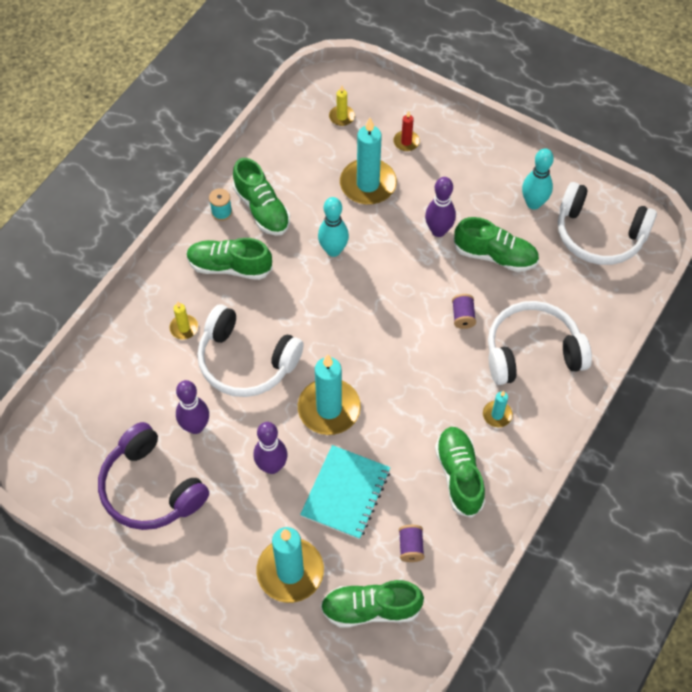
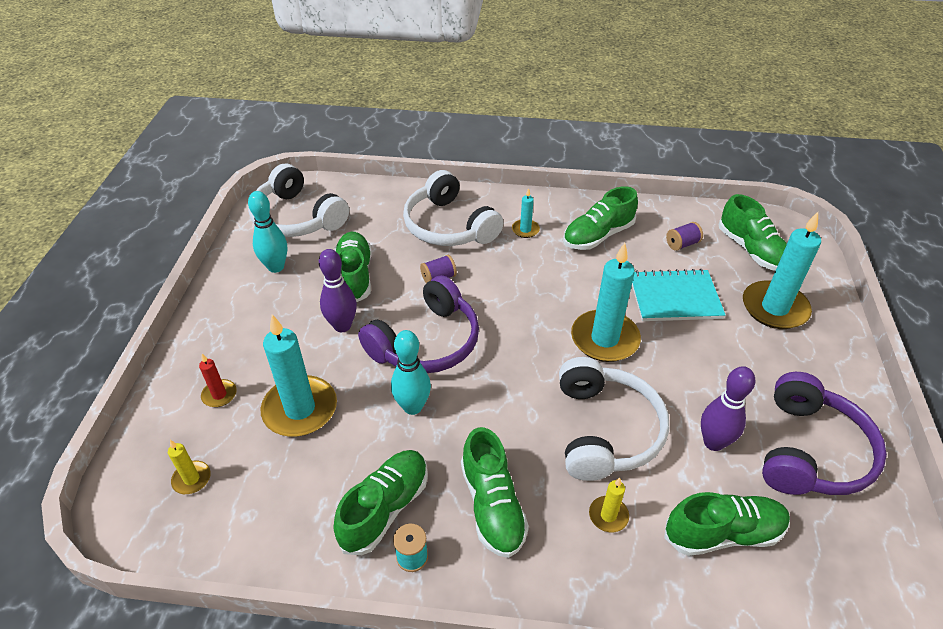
camera: 115 degrees left, 15 degrees down
(132, 387) = (723, 533): none -> green shoe
(272, 466) = (697, 359): purple bowling pin -> none
(392, 280) = (426, 342): none -> purple headphones
(599, 234) = (297, 217): white headphones -> white headphones turned 135 degrees clockwise

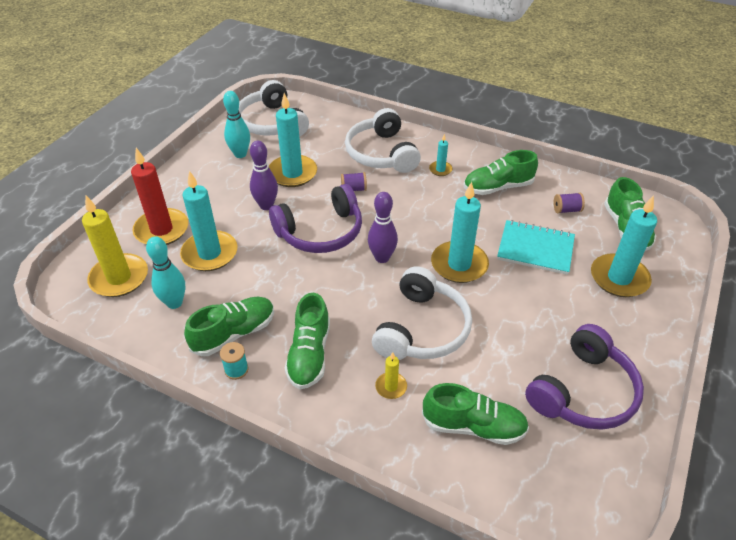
camera: 20 degrees right, 0 degrees up
(192, 479) = (119, 278): yellow candle -> yellow candle, size x2.12
(219, 395) = (161, 230): red candle -> red candle, size x2.12
(354, 276) = (292, 173): green shoe -> turquoise candle
(412, 407) = (288, 273): turquoise bowling pin -> turquoise bowling pin (174, 303)
(713, 442) = (504, 362): purple bowling pin -> purple bowling pin (382, 258)

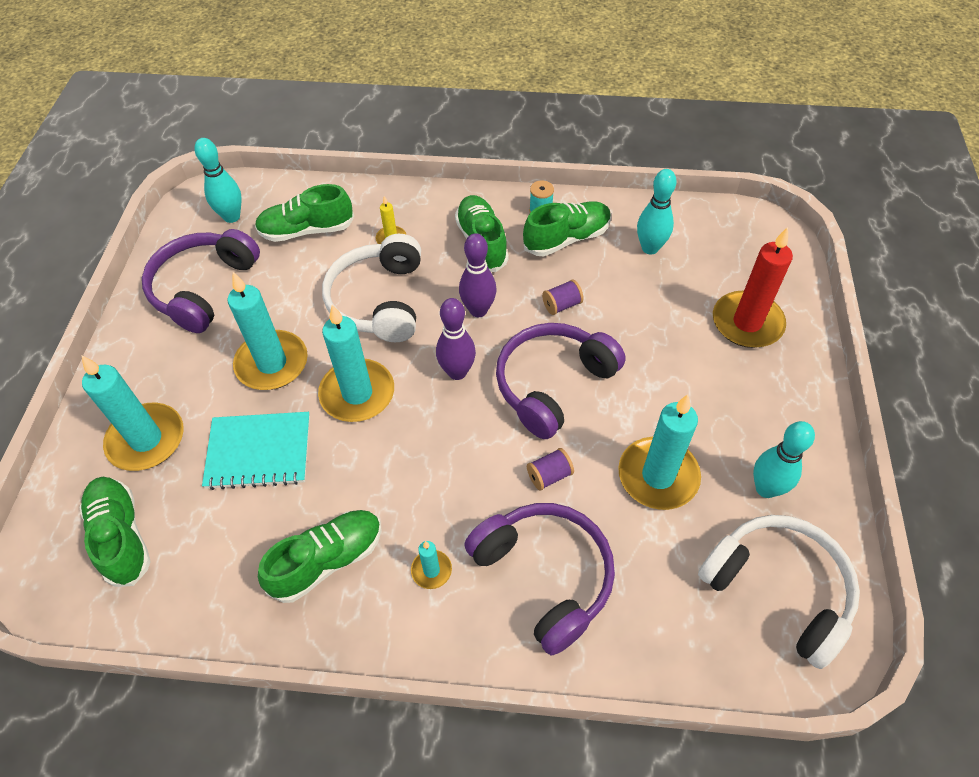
camera: 160 degrees right, 10 degrees up
(119, 278) = (731, 254): yellow candle -> none
(210, 253) = (663, 311): turquoise candle -> turquoise candle (272, 363)
(234, 333) = (566, 239): green shoe -> green shoe turned 150 degrees counterclockwise
(266, 205) = (651, 402): purple bowling pin -> purple bowling pin (478, 310)
(381, 153) = (544, 576): white headphones -> purple headphones
(555, 475) = (232, 217): none -> turquoise bowling pin
(566, 210) = (213, 546): purple spool -> purple spool (562, 305)

